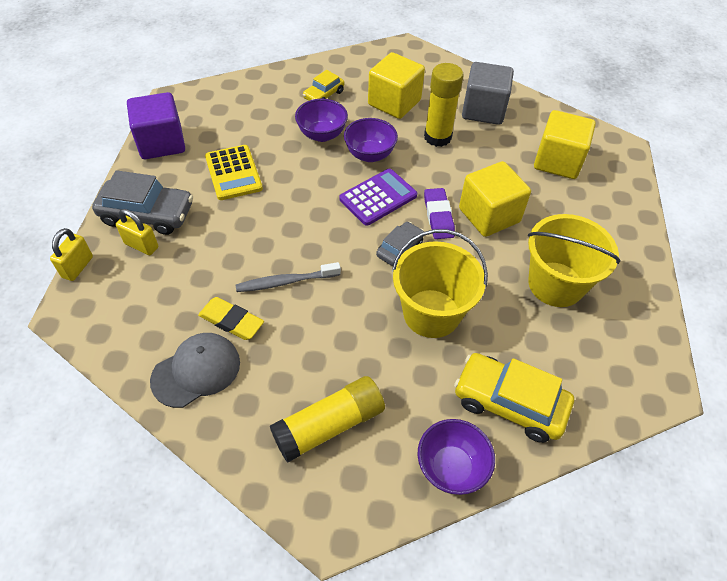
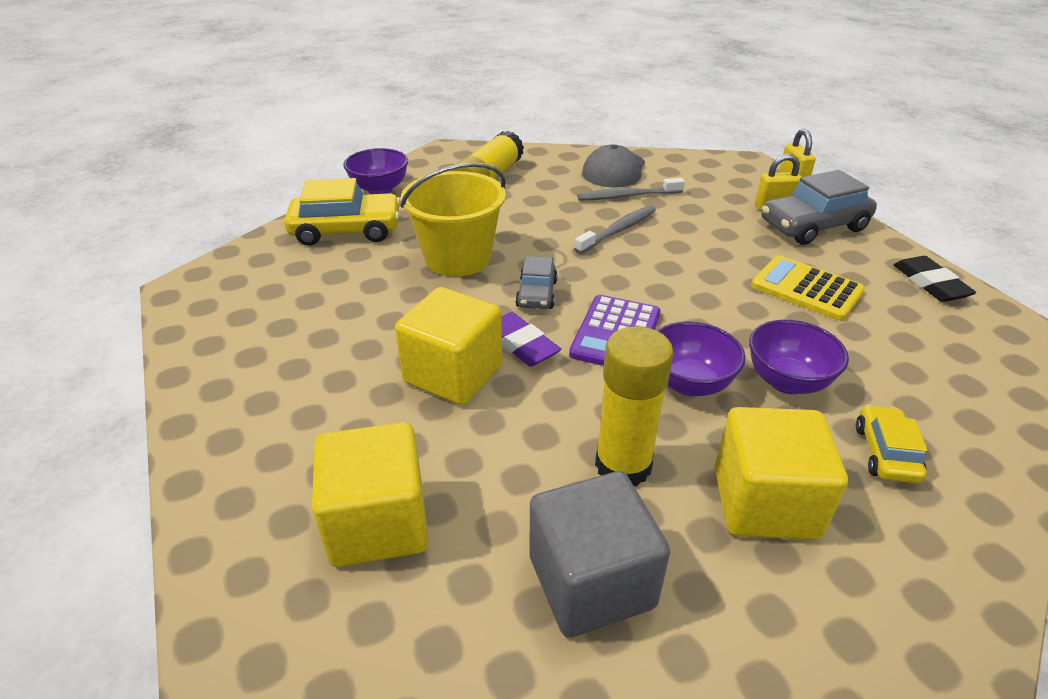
camera: 150 degrees right, 15 degrees down
(161, 143) = (930, 284): purple cube -> black eraser
(231, 321) = (627, 196): yellow eraser -> grey toothbrush
(555, 284) = (327, 330): yellow bucket -> none

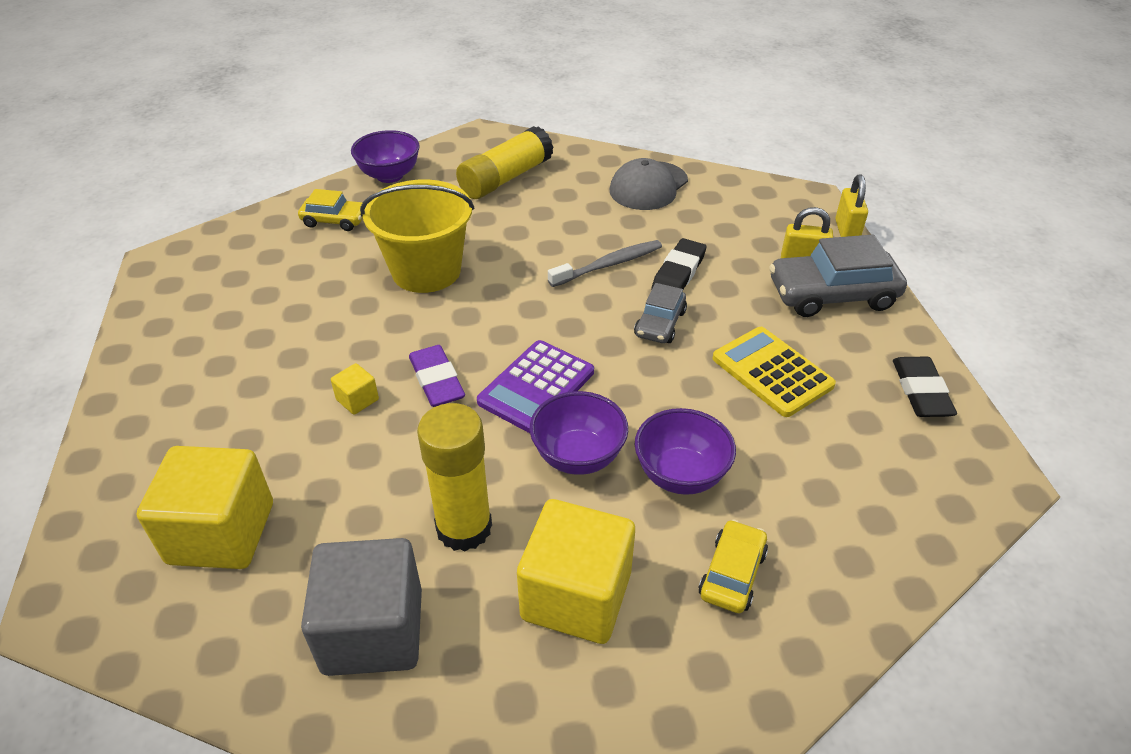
camera: 15 degrees right, 5 degrees up
(346, 230) = (334, 220): yellow car -> yellow car, size x0.57
(453, 374) = (357, 400): yellow cube -> yellow cube, size x0.43
(536, 294) = (482, 326): grey car -> grey car (660, 323)
(627, 196) = (643, 223): grey toothbrush -> none
(680, 228) = (678, 273): none -> black eraser

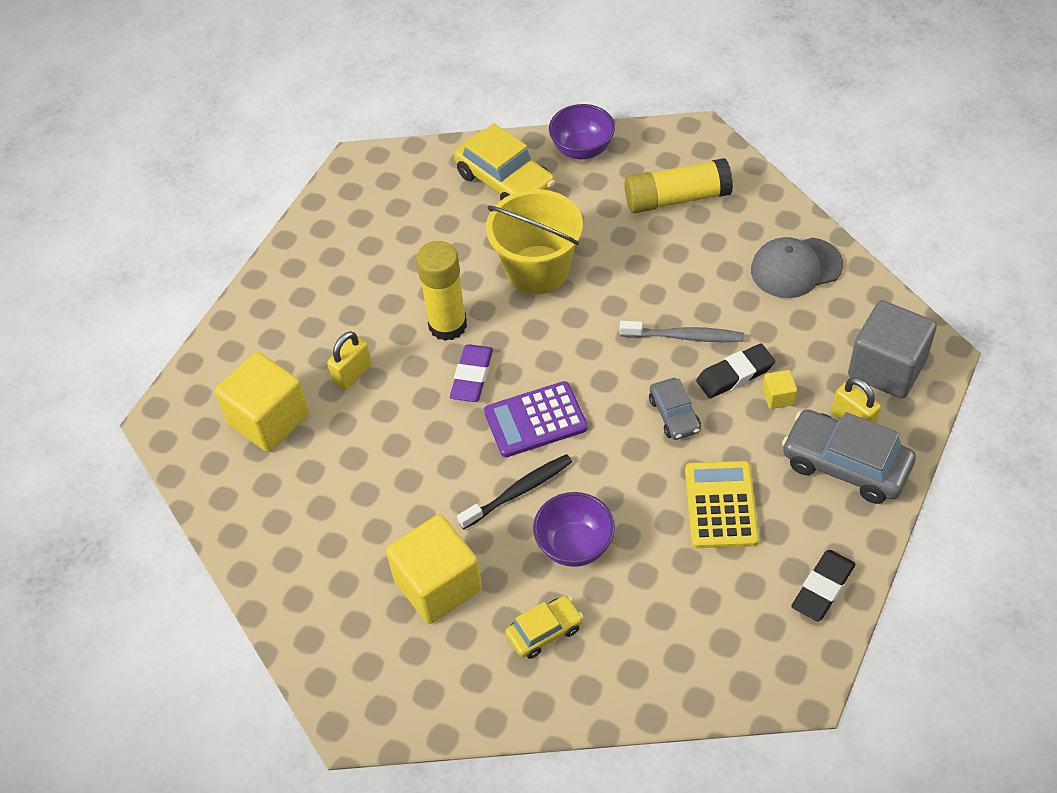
camera: 40 degrees right, 10 degrees up
(334, 220) = (505, 181): yellow car -> yellow car, size x1.76
(357, 400) = (409, 364): yellow cube -> yellow cube (778, 397)
(373, 631) = (310, 534): grey cube -> grey cube (886, 368)
(464, 528) = (407, 499): yellow glue stick -> yellow glue stick (447, 325)
(578, 456) = (518, 491): purple bowl -> black toothbrush
(660, 323) = (674, 415): grey car -> grey car turned 75 degrees counterclockwise
(846, 231) = (931, 408): yellow padlock -> yellow padlock (352, 374)

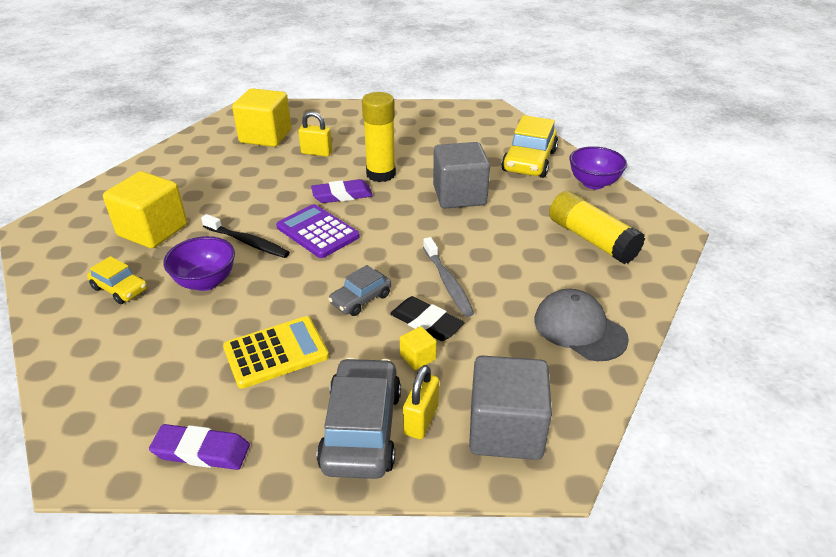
camera: 60 degrees right, 15 degrees down
(537, 270) = (459, 195): yellow bucket -> grey cube
(822, 588) = (201, 451): black eraser -> purple eraser

